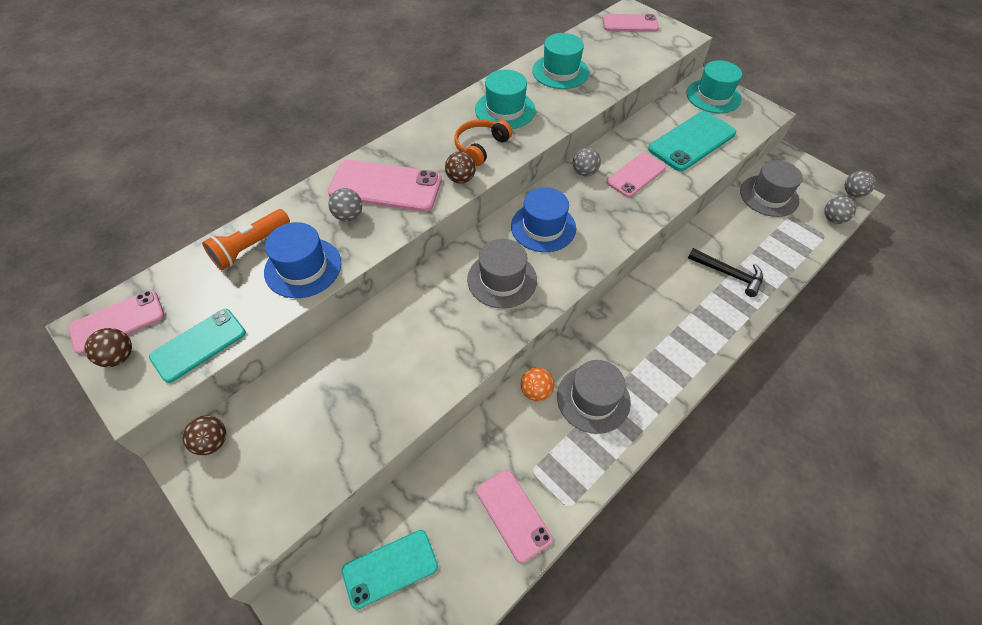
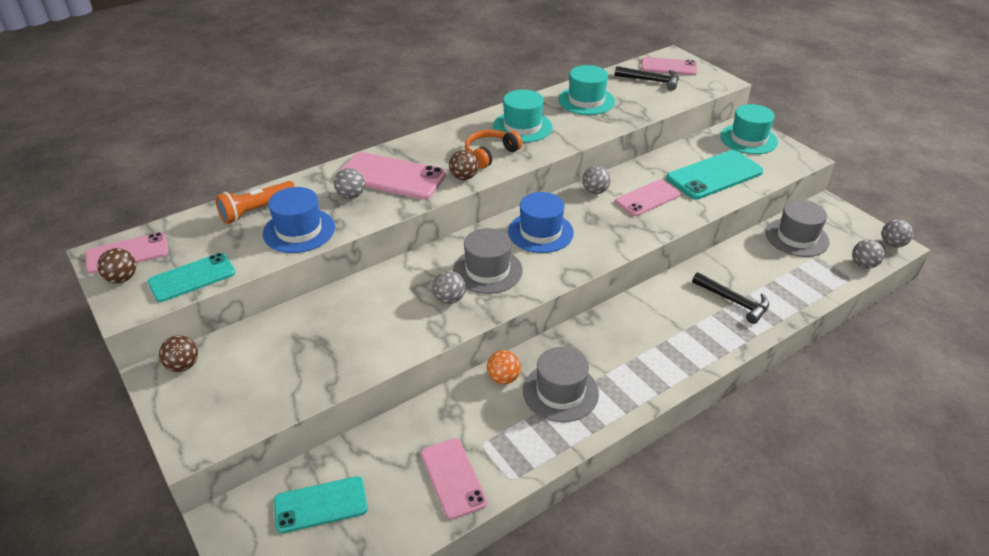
camera: 10 degrees right, 15 degrees down
(472, 319) = (449, 299): none -> grey ball
(617, 42) = (651, 81): none -> black hammer

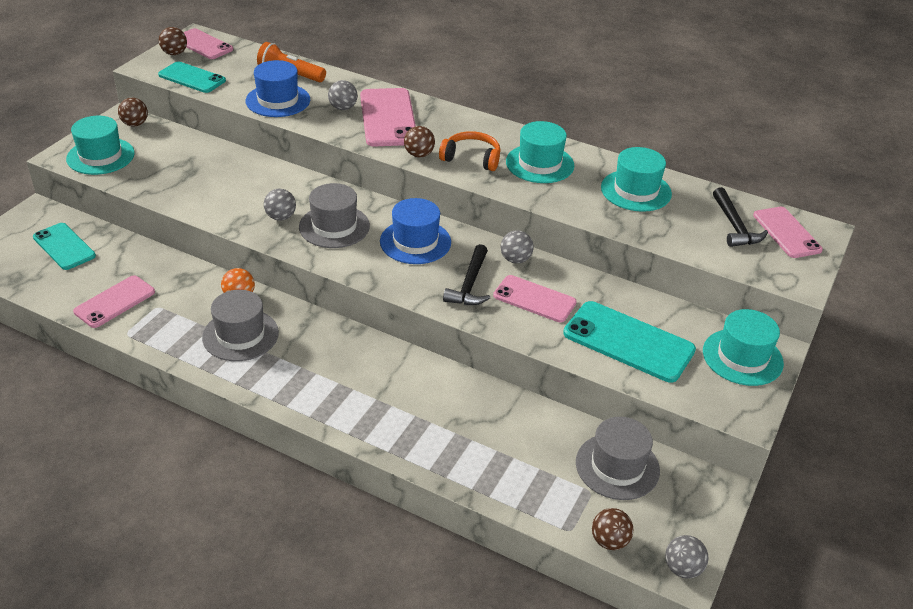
camera: 60 degrees right, 0 degrees up
(224, 410) = (100, 156): none -> turquoise hat
(733, 301) = (449, 429): black hammer -> black hammer (469, 284)
(863, 265) = (609, 541): grey ball -> brown ball

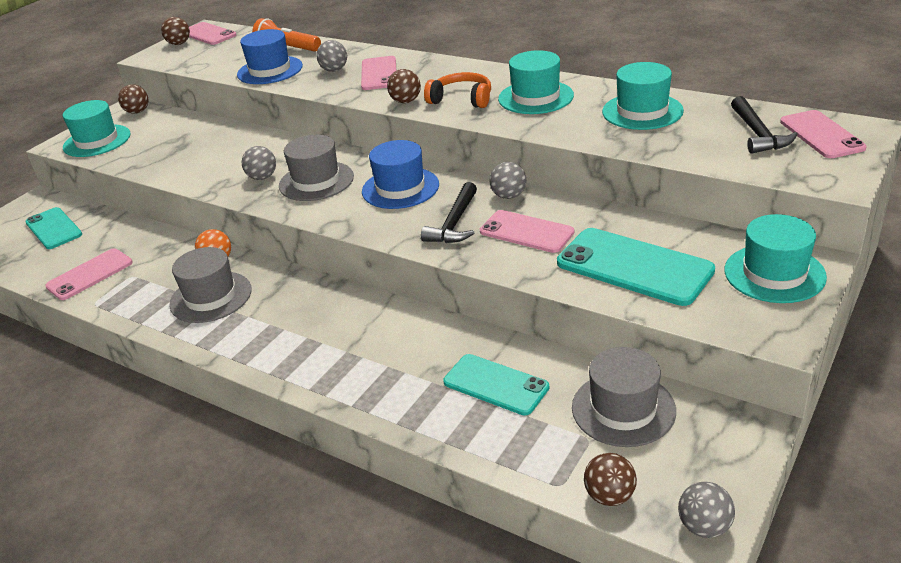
camera: 10 degrees right, 5 degrees down
(192, 78) = (190, 61): turquoise phone -> turquoise phone (495, 385)
(388, 118) = (379, 74): pink phone -> pink phone, size x0.66

